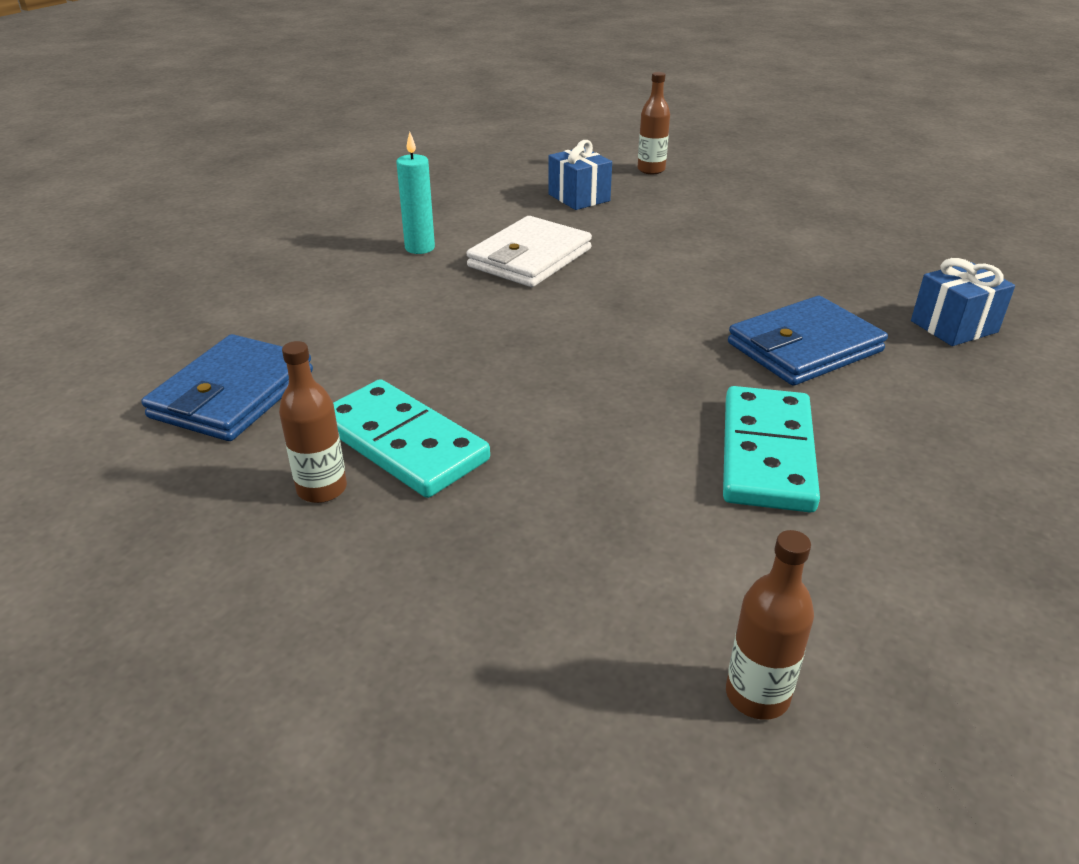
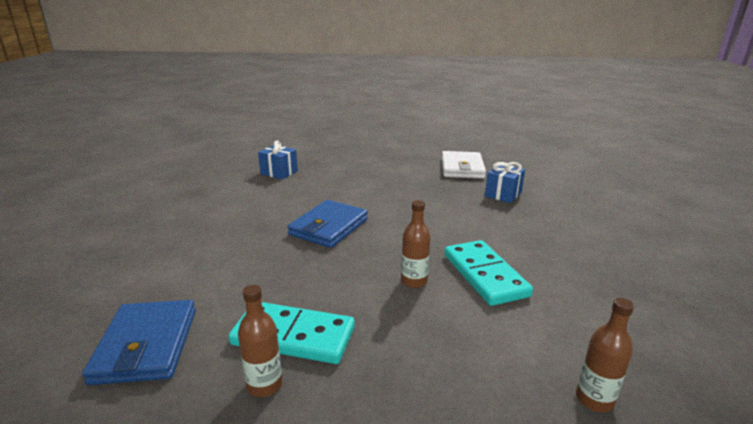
camera: 30 degrees left, 10 degrees down
(420, 248) = (206, 219): turquoise candle -> none
(530, 258) = (279, 209): white wallet -> white wallet (462, 168)
(651, 170) = (305, 152): brown bottle -> brown bottle (414, 281)
(804, 347) = (453, 219): blue wallet -> blue wallet (329, 227)

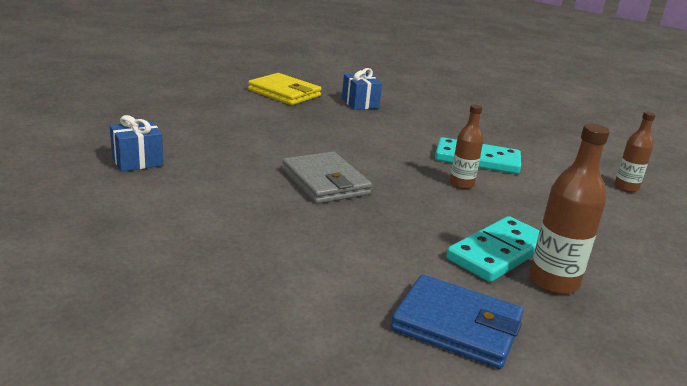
camera: 60 degrees left, 0 degrees up
(264, 385) = (553, 282): brown bottle -> brown bottle, size x1.56
(329, 227) = (325, 182): blue wallet -> grey wallet
(462, 168) = (284, 93): white wallet -> yellow wallet

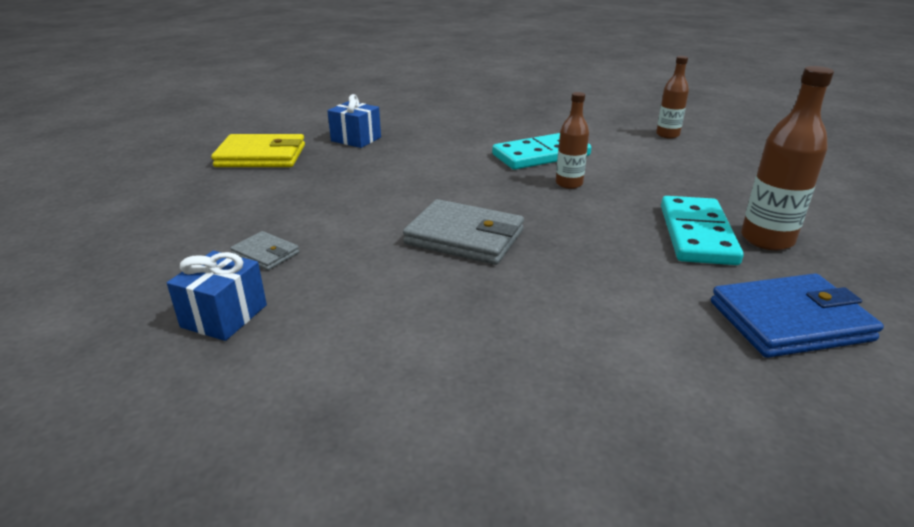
camera: 35 degrees left, 5 degrees up
(202, 143) = (266, 254): none -> grey wallet

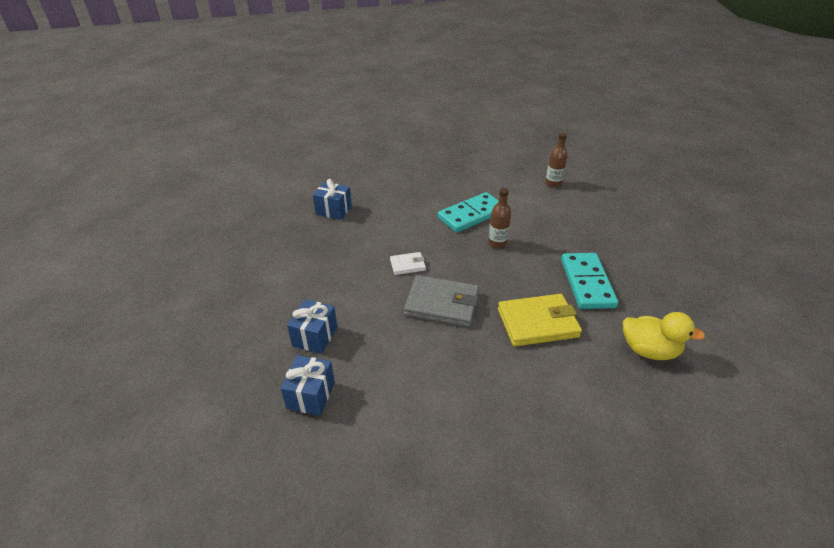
camera: 10 degrees left, 10 degrees up
(261, 156) = (270, 237): yellow wallet -> yellow wallet (537, 323)
(266, 254) = (315, 336): grey wallet -> blue gift
(431, 195) = (407, 265): none -> white wallet
(767, 239) = (629, 282): brown bottle -> none
(789, 321) = (648, 350): blue wallet -> yellow duck

